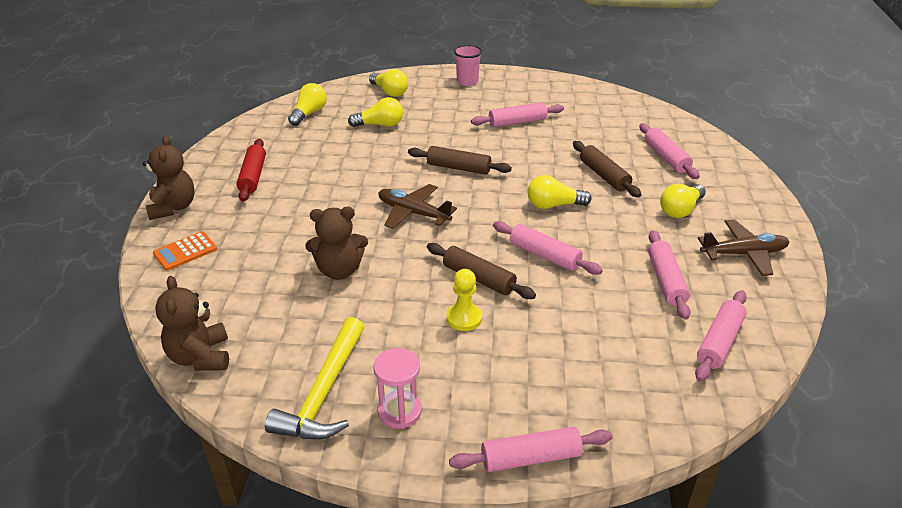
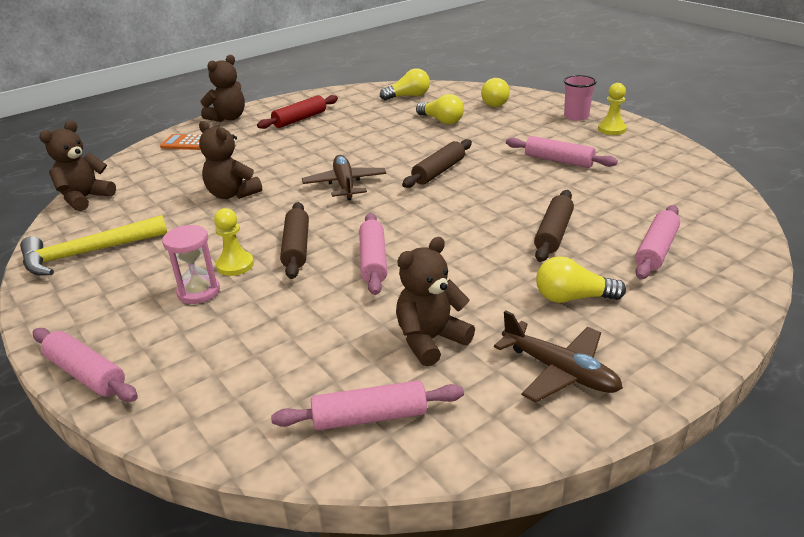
camera: 50 degrees right, 5 degrees down
(399, 411) = (93, 290): pink hourglass -> pink hourglass (198, 292)
(458, 168) = (438, 171): brown rolling pin -> brown rolling pin turned 60 degrees clockwise
(506, 83) = (612, 129): none -> yellow pawn
(553, 205) = (458, 232): yellow light bulb -> none
(666, 280) = (430, 340): pink rolling pin -> brown teddy bear

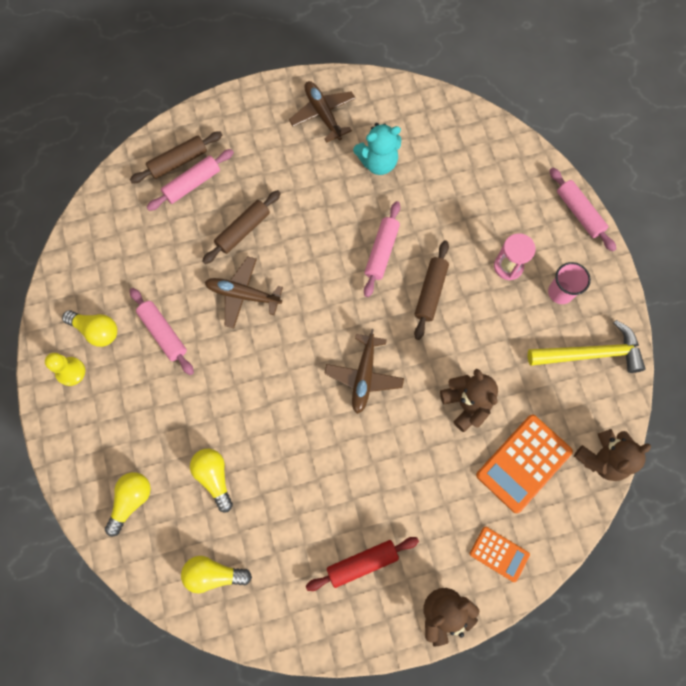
camera: 160 degrees left, 40 degrees up
(167, 180) = (523, 463): none -> orange calculator
(235, 265) = (479, 288): yellow pawn -> none
(370, 417) = (431, 123): pink rolling pin -> none
(430, 340) = (378, 162): brown teddy bear -> turquoise teddy bear
(438, 171) = (274, 362): brown rolling pin -> brown rolling pin (178, 162)
(507, 196) = (243, 295): none -> brown plane
(572, 298) = (277, 163): yellow light bulb -> yellow light bulb (96, 331)
(576, 116) = (79, 418): pink cup -> pink cup (560, 292)

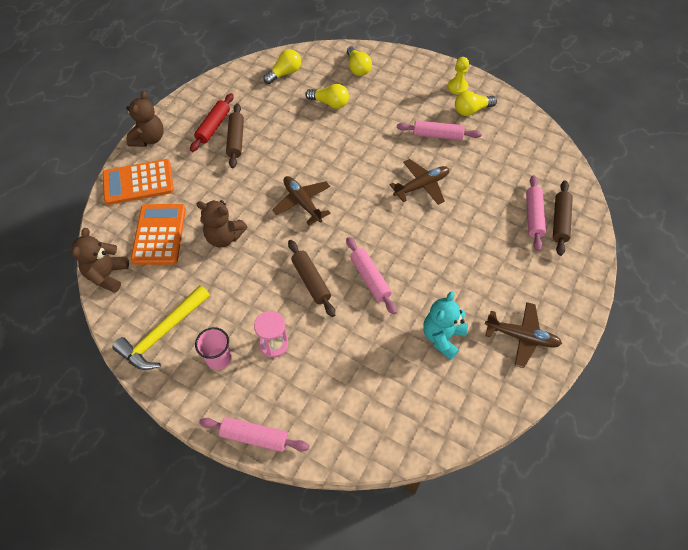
camera: 135 degrees right, 15 degrees down
(243, 230) = (468, 217): brown rolling pin -> brown rolling pin (236, 140)
(499, 554) = (138, 182): orange calculator -> orange calculator, size x1.73

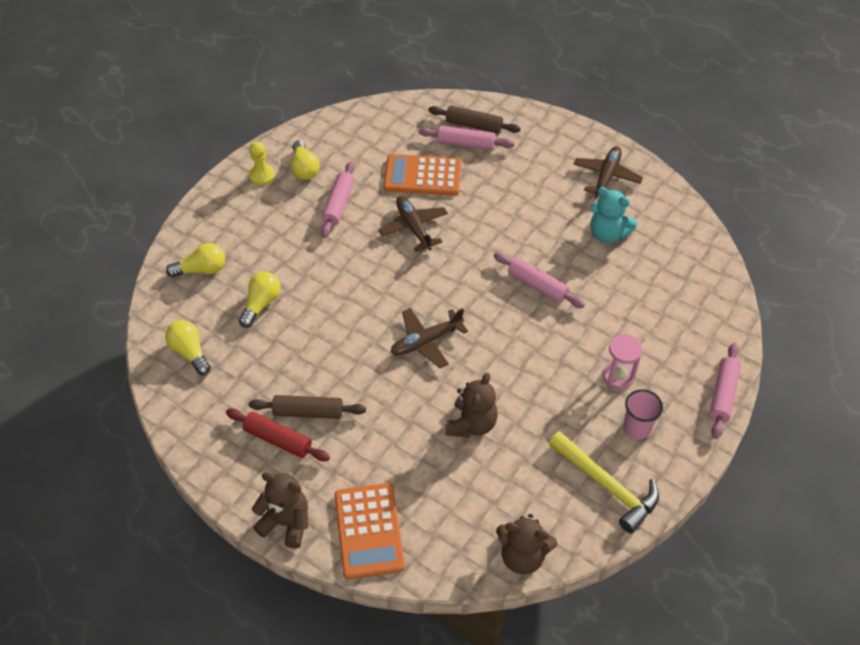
camera: 85 degrees left, 5 degrees down
(159, 234) = (462, 498): orange calculator -> orange calculator (422, 176)
(311, 281) = (539, 338): brown rolling pin -> none
(370, 278) = (537, 285): pink rolling pin -> pink rolling pin turned 60 degrees clockwise

